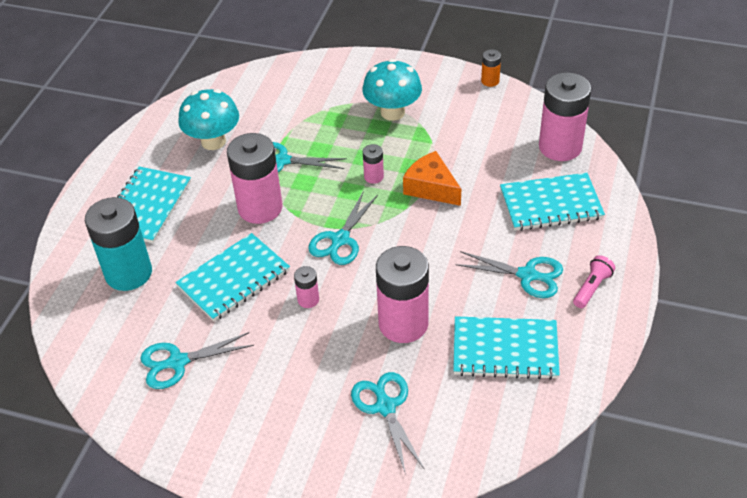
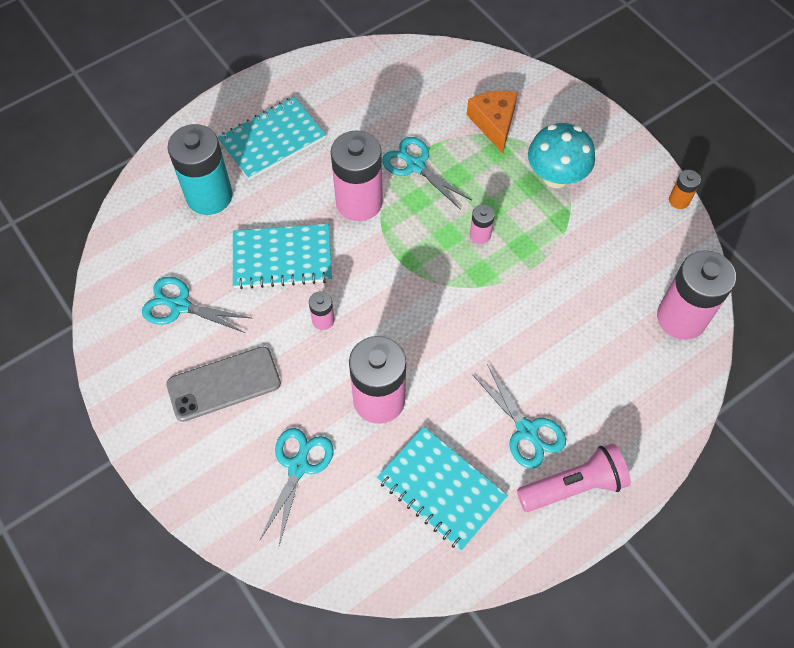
camera: 35 degrees right, 15 degrees up
(213, 141) = (376, 108): turquoise mushroom -> none
(270, 391) = (224, 384): none -> grey phone
(340, 240) = (397, 280): turquoise scissors -> none
(431, 188) = (520, 280): orange cheese -> orange cheese (494, 123)
(551, 204) = (615, 373): turquoise notebook -> none
(592, 288) = (573, 486): pink flashlight -> pink flashlight, size x1.67

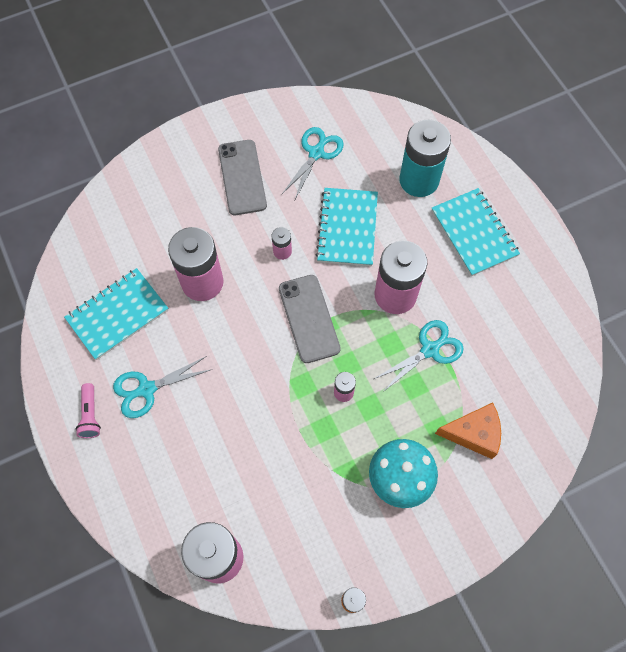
camera: 100 degrees right, 5 degrees up
(298, 466) = (163, 220): turquoise scissors -> none
(403, 279) = (308, 318): none -> grey phone
(573, 486) = (90, 415): pink flashlight -> pink flashlight, size x0.60

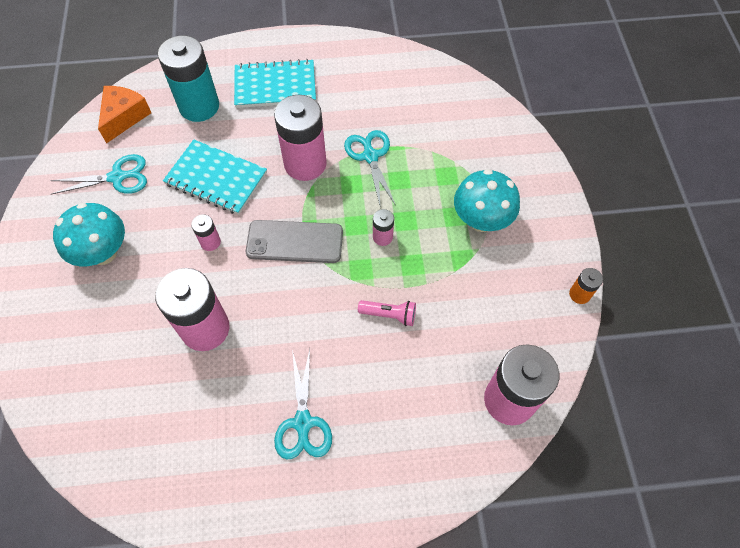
camera: 70 degrees left, 5 degrees down
(90, 415) = (307, 495): pink flashlight -> pink flashlight (389, 315)
(117, 314) = (199, 431): turquoise notebook -> none
(242, 177) = (103, 253): grey phone -> turquoise mushroom
(316, 153) = (118, 177): turquoise scissors -> turquoise scissors turned 120 degrees clockwise
(473, 433) = (459, 152): orange cheese -> orange cheese (124, 117)

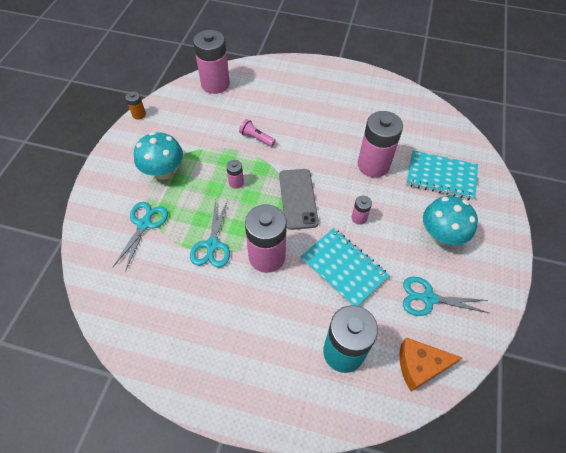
camera: 160 degrees left, 5 degrees down
(124, 117) = (420, 366): orange cheese -> orange cheese turned 45 degrees clockwise
(275, 86) = (262, 350): turquoise notebook -> turquoise notebook (441, 176)
(295, 242) = (298, 198): grey phone -> grey phone turned 60 degrees clockwise
(303, 423) = (328, 105): turquoise scissors -> turquoise scissors (144, 224)

